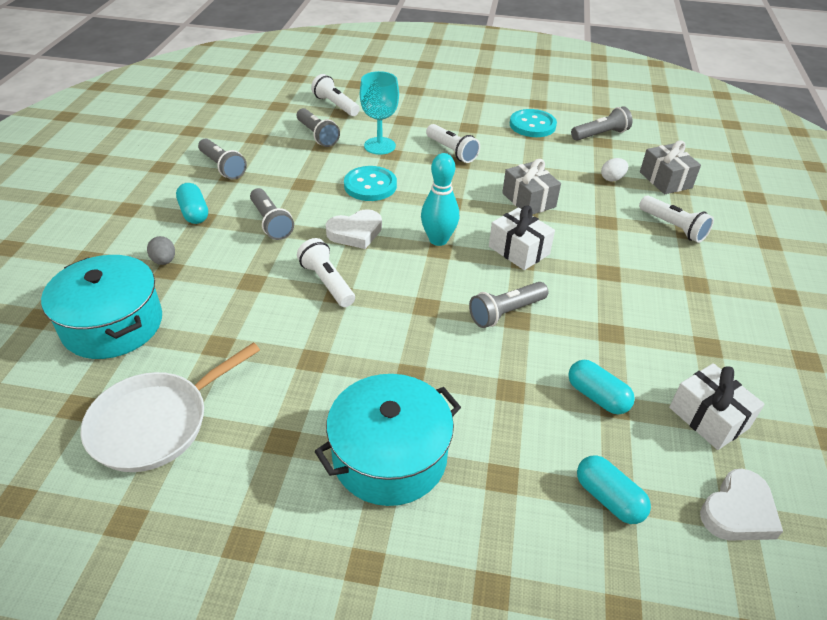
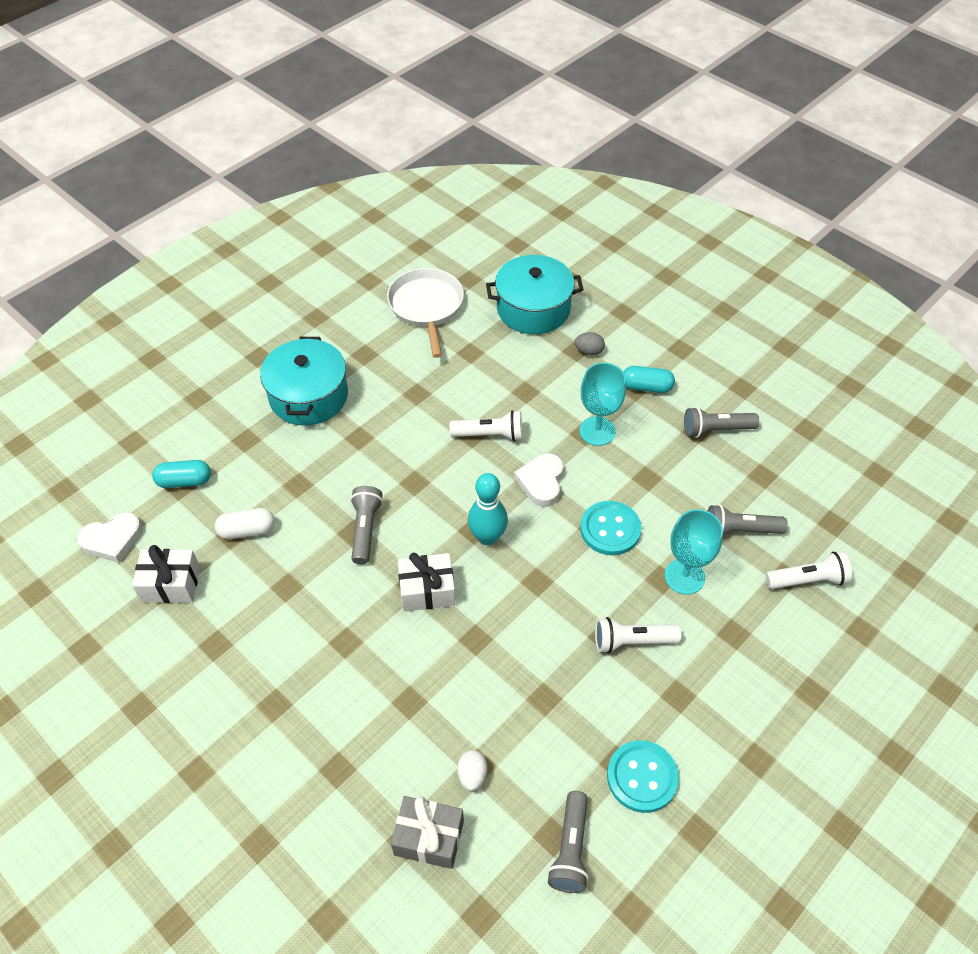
camera: 125 degrees right, 10 degrees up
(271, 222) = (597, 431): grey flashlight -> turquoise goblet
(528, 200) = (493, 654): grey gift -> none
(597, 396) = (247, 530): turquoise capsule -> white capsule
(673, 227) = (353, 762): white flashlight -> none
(738, 511) = (113, 540): white heart -> white heart turned 105 degrees counterclockwise

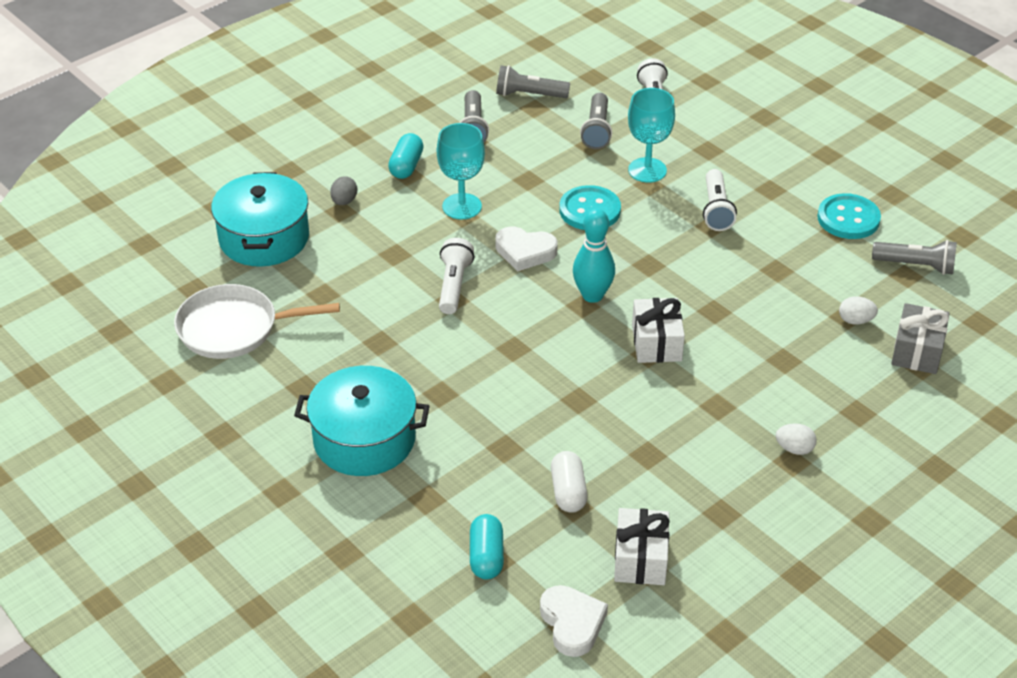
camera: 85 degrees left, 10 degrees down
(289, 707) = (794, 449): none -> white egg
(365, 529) = (575, 389): grey flashlight -> grey flashlight (529, 95)

